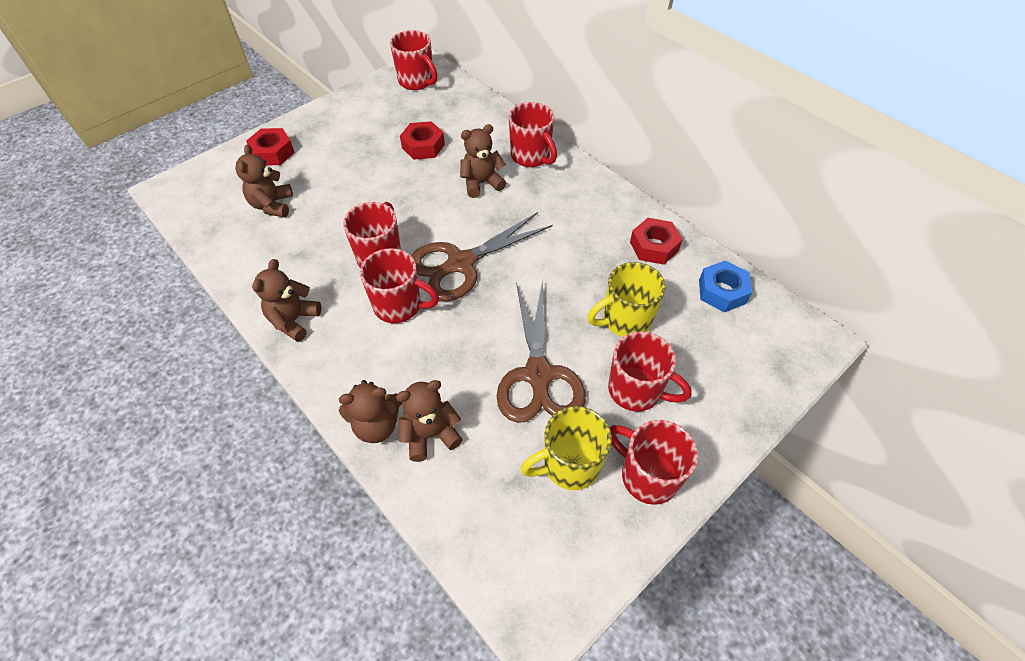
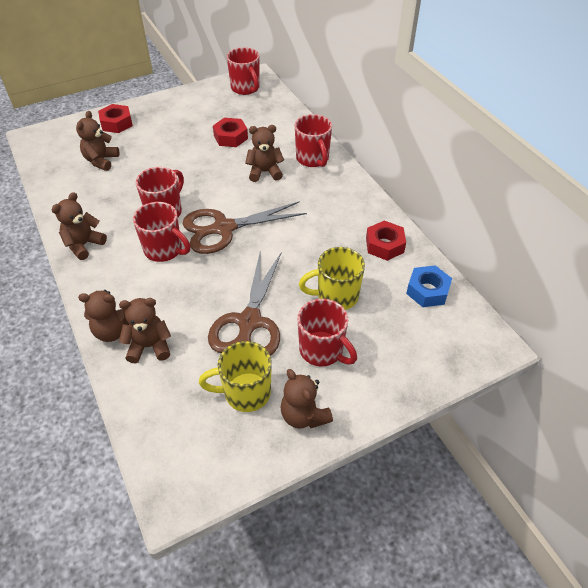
camera: 15 degrees right, 5 degrees down
(647, 476) = (304, 415): red mug -> brown teddy bear

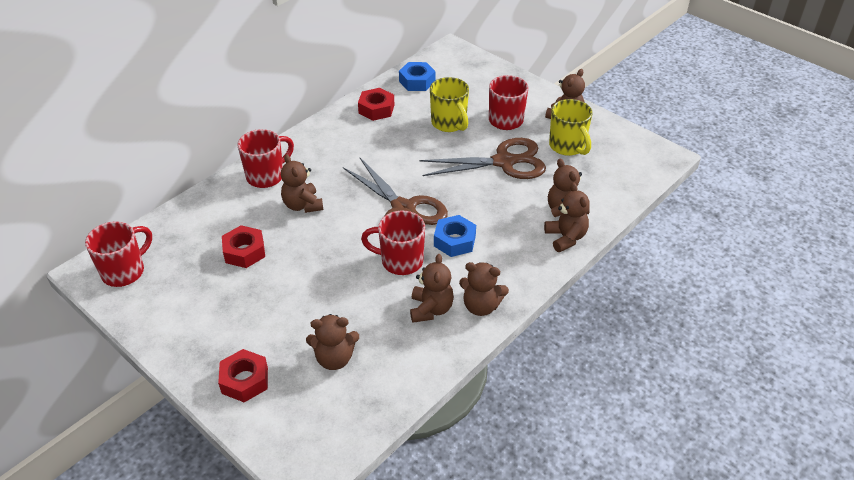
camera: 110 degrees left, 5 degrees down
(104, 216) = (431, 309): none -> brown teddy bear
(164, 250) = (454, 241): red mug -> blue nut

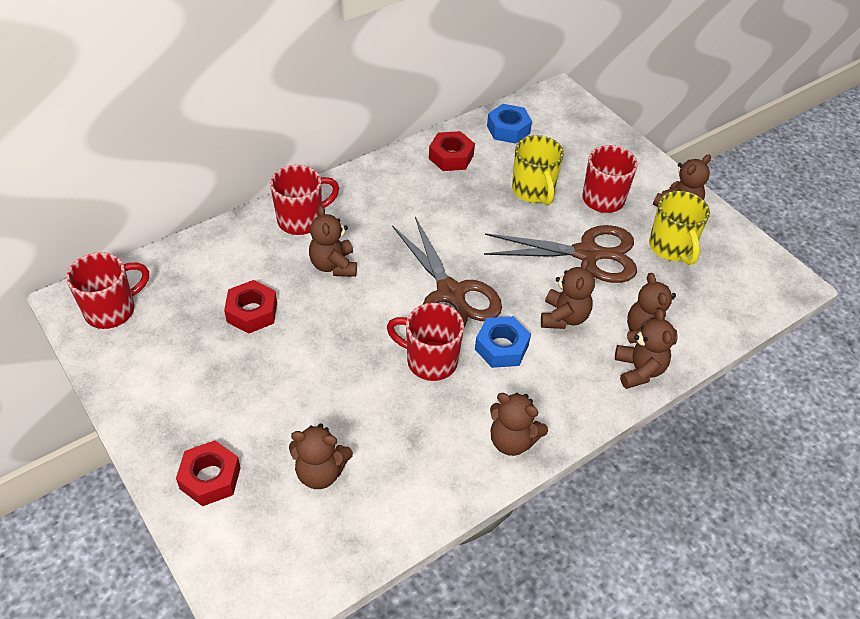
camera: 10 degrees right, 5 degrees up
(431, 309) = (450, 432): brown teddy bear -> brown teddy bear (564, 317)

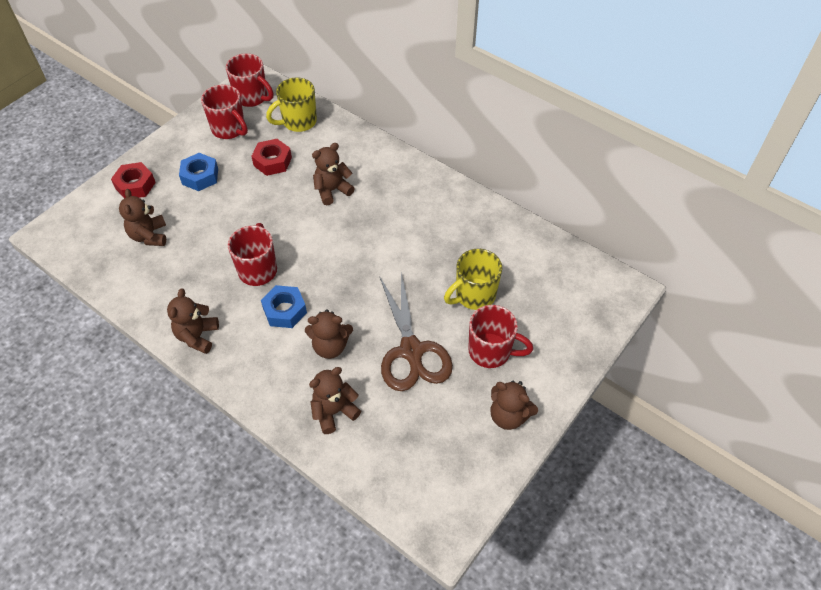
camera: 75 degrees right, 5 degrees up
(301, 220) = (371, 159): red mug -> red mug (229, 129)
(451, 157) = (489, 228): red nut -> none
(451, 294) = (329, 266): brown scissors -> none
(508, 129) = (549, 260): blue nut -> blue nut (200, 176)
(639, 370) = (289, 411): brown teddy bear -> none
(671, 248) = (448, 417): yellow mug -> yellow mug (298, 122)

